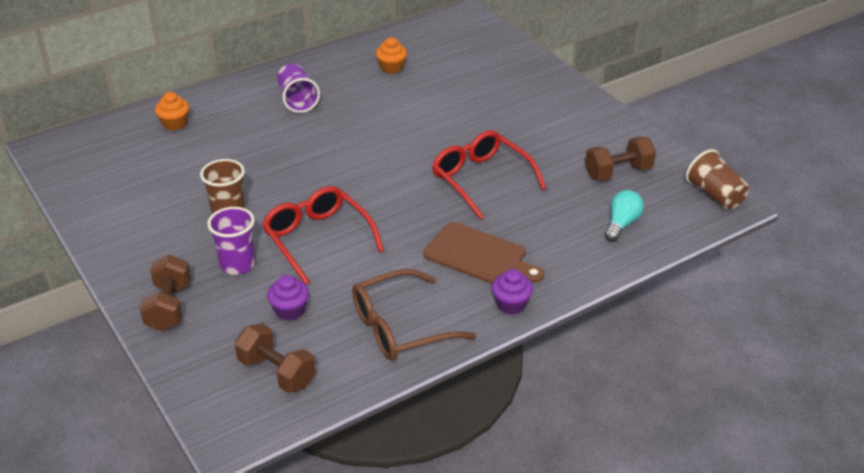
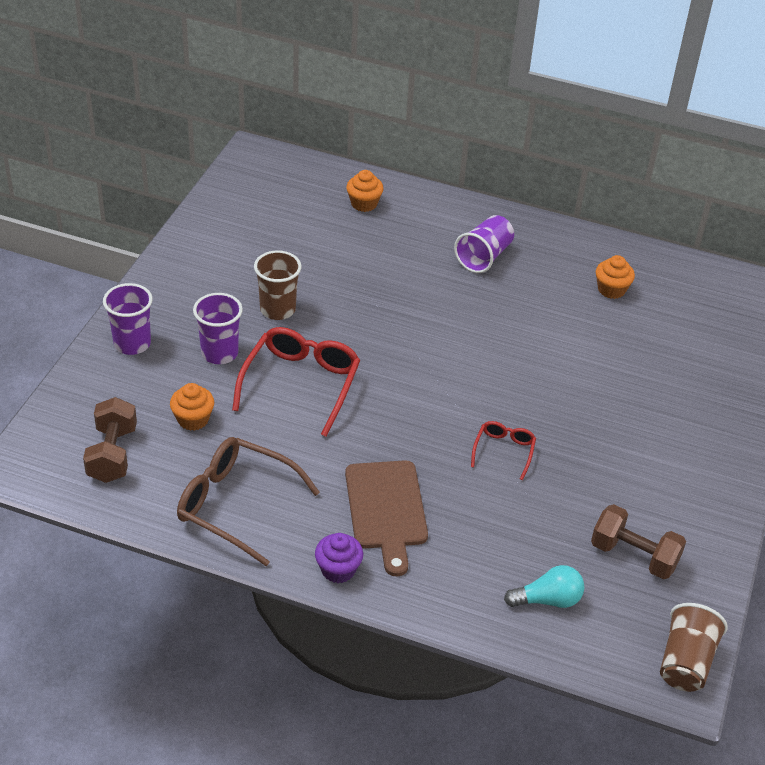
camera: 50 degrees right, 5 degrees up
(169, 307) = (132, 344): brown dumbbell -> purple cup
(290, 310) = (193, 419): purple cupcake -> orange cupcake
(481, 180) = (504, 451): red glasses -> red glasses, size x0.52

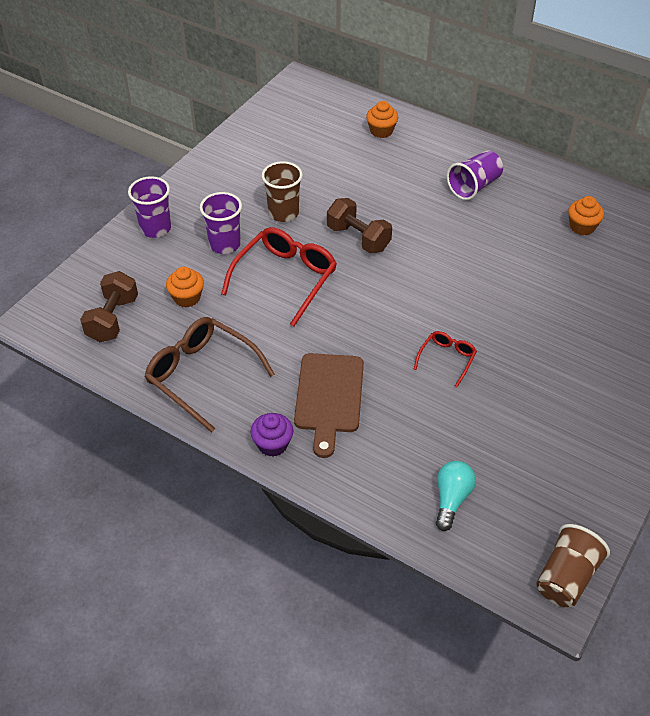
camera: 15 degrees right, 5 degrees up
(547, 600) = (451, 499): turquoise light bulb -> turquoise light bulb turned 75 degrees counterclockwise
(634, 555) = (542, 470): brown dumbbell -> brown dumbbell (358, 238)

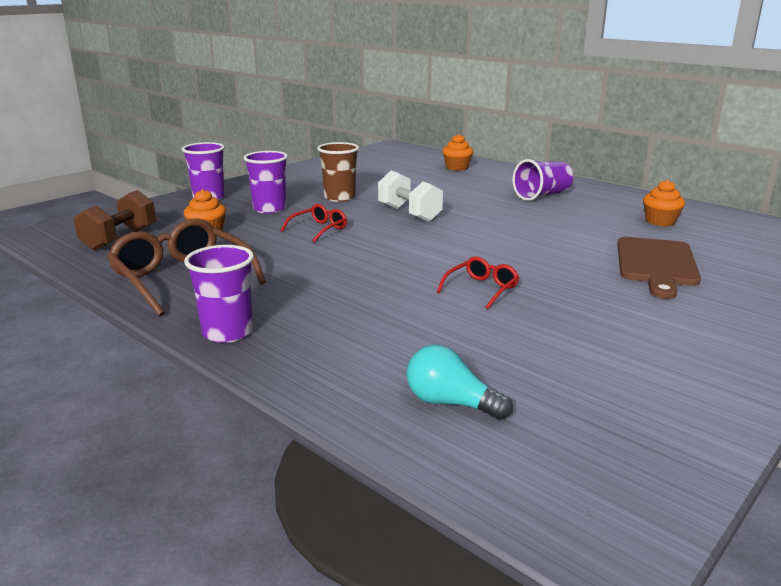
camera: 10 degrees right, 25 degrees down
(272, 444) = (227, 332): purple cupcake -> purple cup
(285, 278) = (319, 229): red glasses -> red glasses, size x0.52
(329, 397) = (321, 304): brown cutting board -> brown cutting board (656, 264)
(358, 238) = (409, 213): brown dumbbell -> white dumbbell
(451, 499) = (451, 403): turquoise light bulb -> turquoise light bulb turned 90 degrees counterclockwise
(566, 577) = (630, 515): brown cup -> none

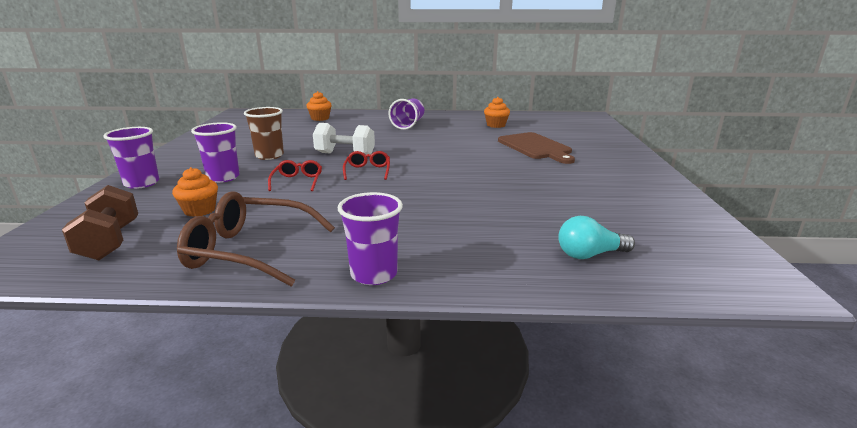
camera: 40 degrees left, 0 degrees up
(481, 289) = (480, 187): red glasses -> red glasses (367, 171)

